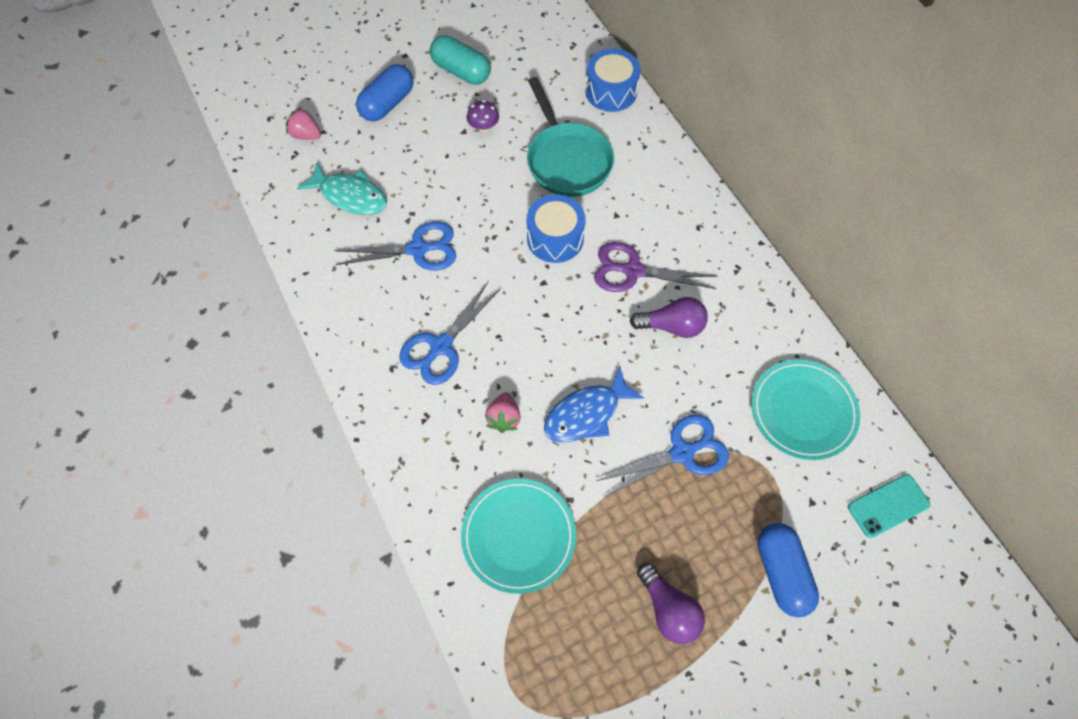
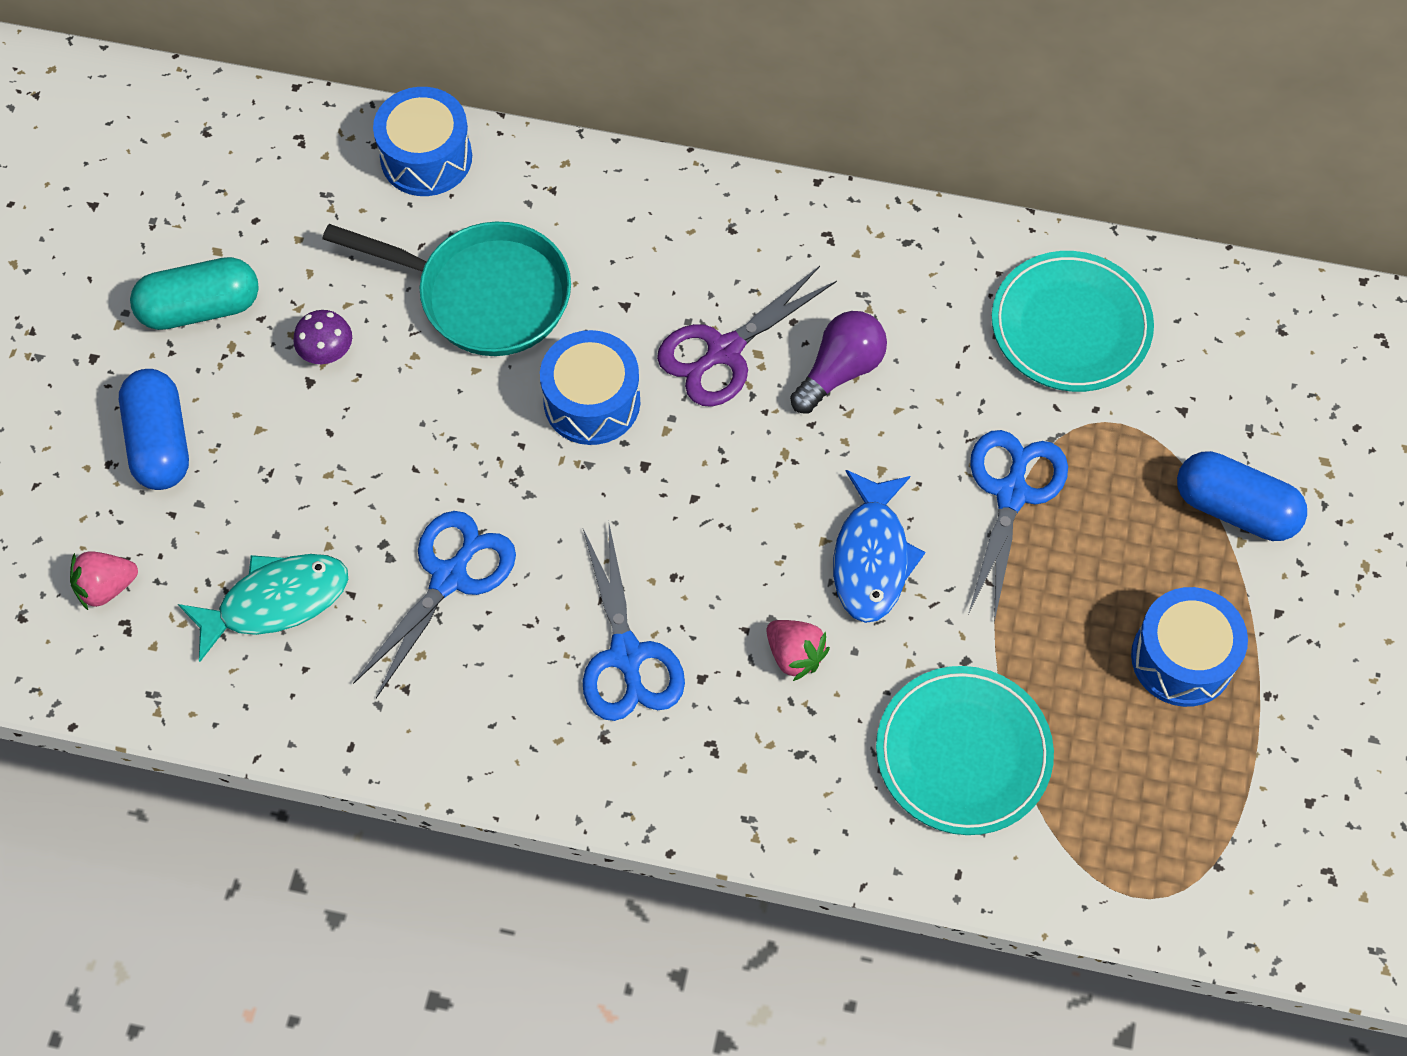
camera: 50 degrees left, 0 degrees up
(668, 609) = (1182, 658): purple light bulb -> blue drum
(888, 505) = (1249, 339): turquoise phone -> none

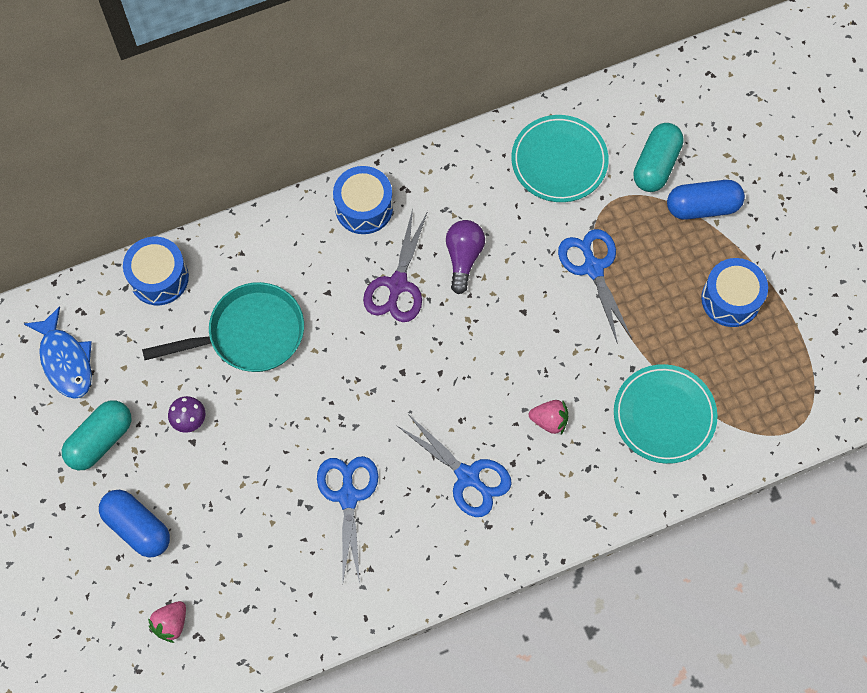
camera: 35 degrees left, 5 degrees up
(276, 601) = (268, 570): turquoise fish -> none
(592, 401) = (350, 355): blue drum -> blue drum (364, 207)
(872, 557) = (550, 345): blue fish -> blue fish (66, 360)
(1208, 412) = (656, 165): none -> turquoise capsule

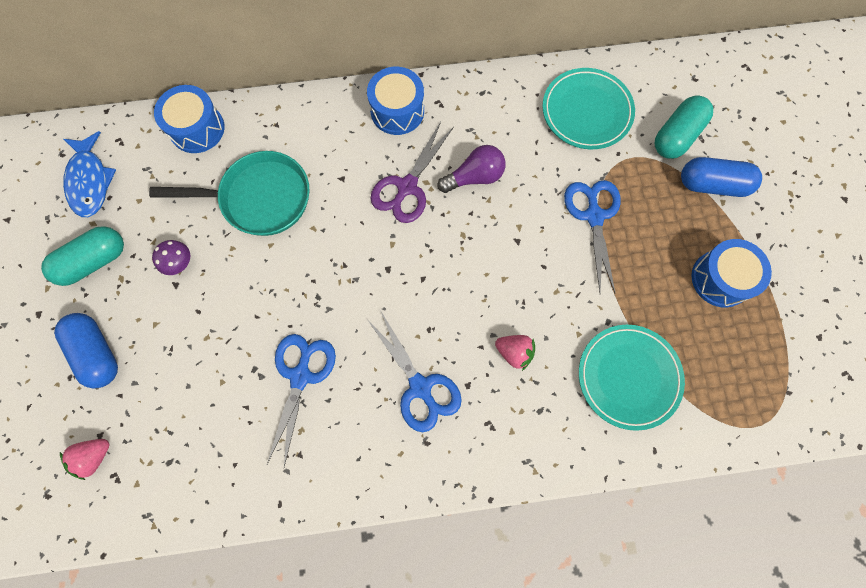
camera: 15 degrees right, 5 degrees up
(463, 257) = (474, 177): purple light bulb -> purple light bulb turned 45 degrees clockwise

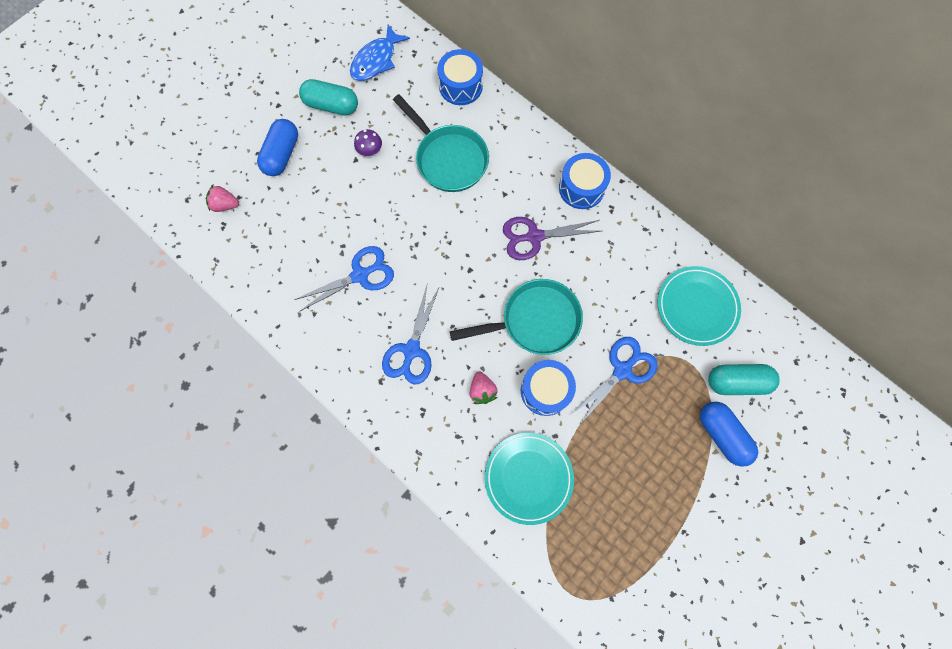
camera: 50 degrees right, 0 degrees up
(474, 177) = (580, 272): purple light bulb -> none
(487, 251) = (535, 321): none -> turquoise pan
(720, 279) = (654, 491): blue drum -> blue drum (545, 390)

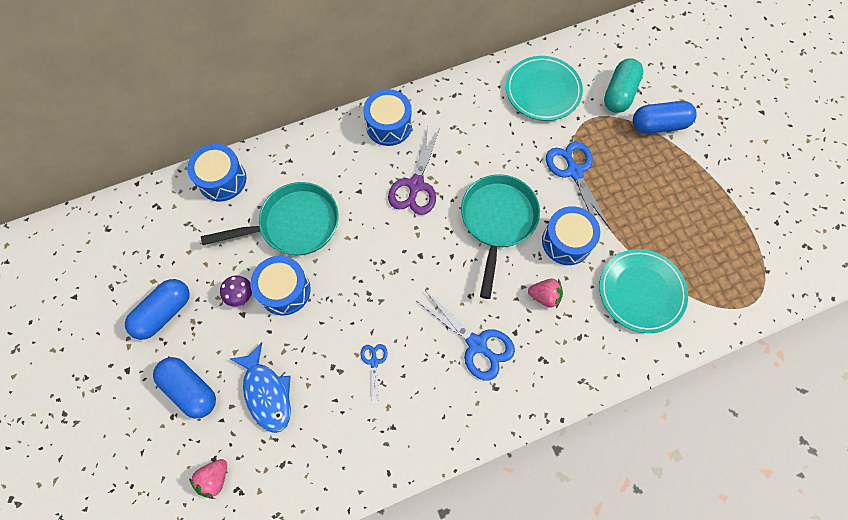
camera: 65 degrees left, 5 degrees down
(331, 105) = (164, 313): turquoise capsule -> blue capsule
(360, 275) = (374, 362): blue scissors -> blue scissors, size x0.51
(376, 60) = (140, 246): blue fish -> blue fish (267, 393)
(389, 180) = (284, 290): none -> blue drum

